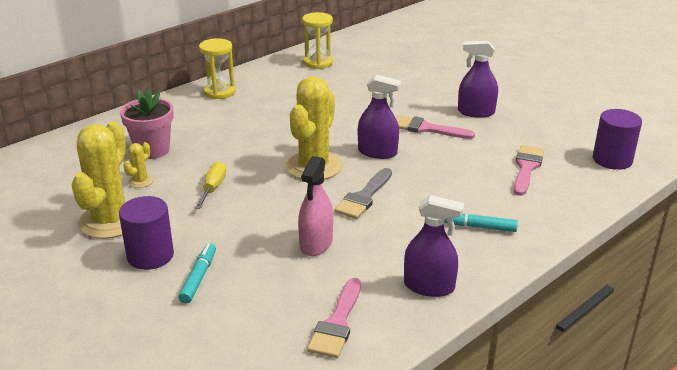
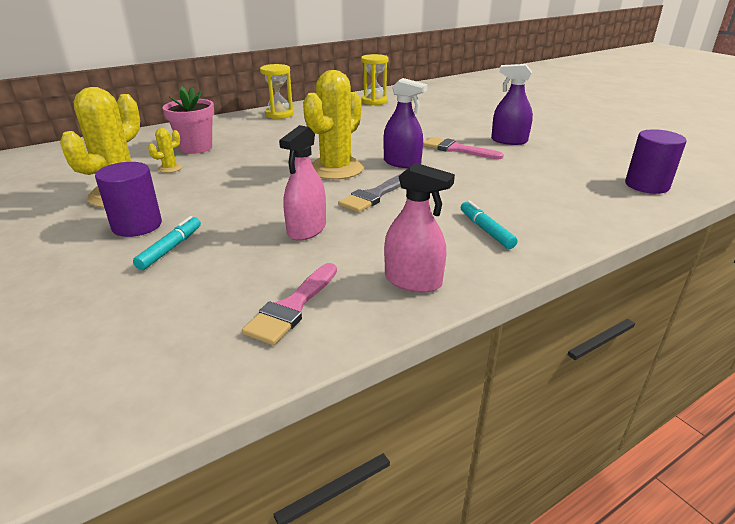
camera: 10 degrees right, 0 degrees up
(213, 188) = (232, 178): yellow screwdriver -> none
(429, 286) = (413, 281): purple spray bottle -> pink spray bottle
(478, 227) = (486, 230): turquoise marker -> turquoise marker turned 45 degrees clockwise
(526, 168) = (551, 185): pink brush -> none

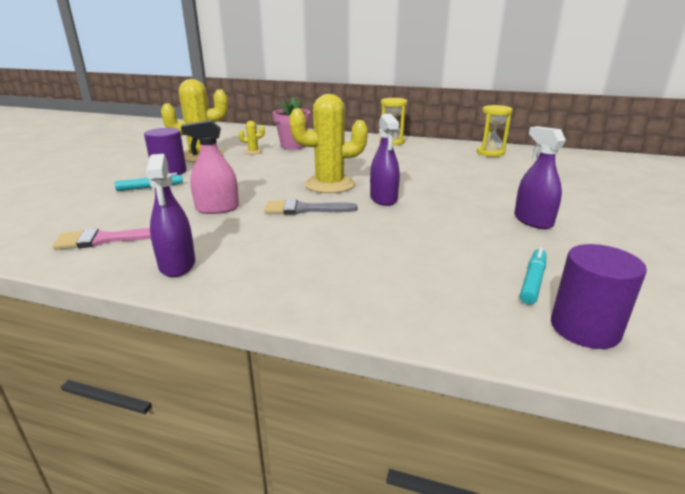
camera: 50 degrees right, 5 degrees down
(413, 281) = (177, 264): pink spray bottle -> purple spray bottle
(457, 149) = (457, 207): pink brush -> none
(486, 230) = (304, 267): turquoise marker -> turquoise marker (533, 281)

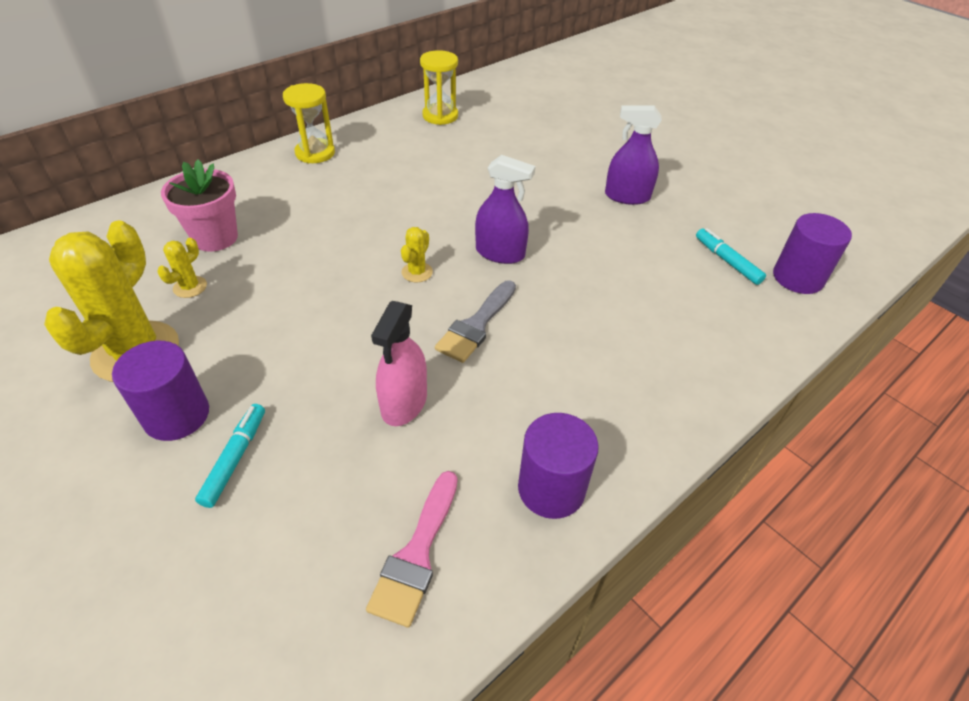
camera: 60 degrees left, 20 degrees up
(177, 264) = (551, 488): purple spray bottle -> purple cylinder
(329, 185) = (417, 272): yellow cactus -> yellow cactus, size x0.43

